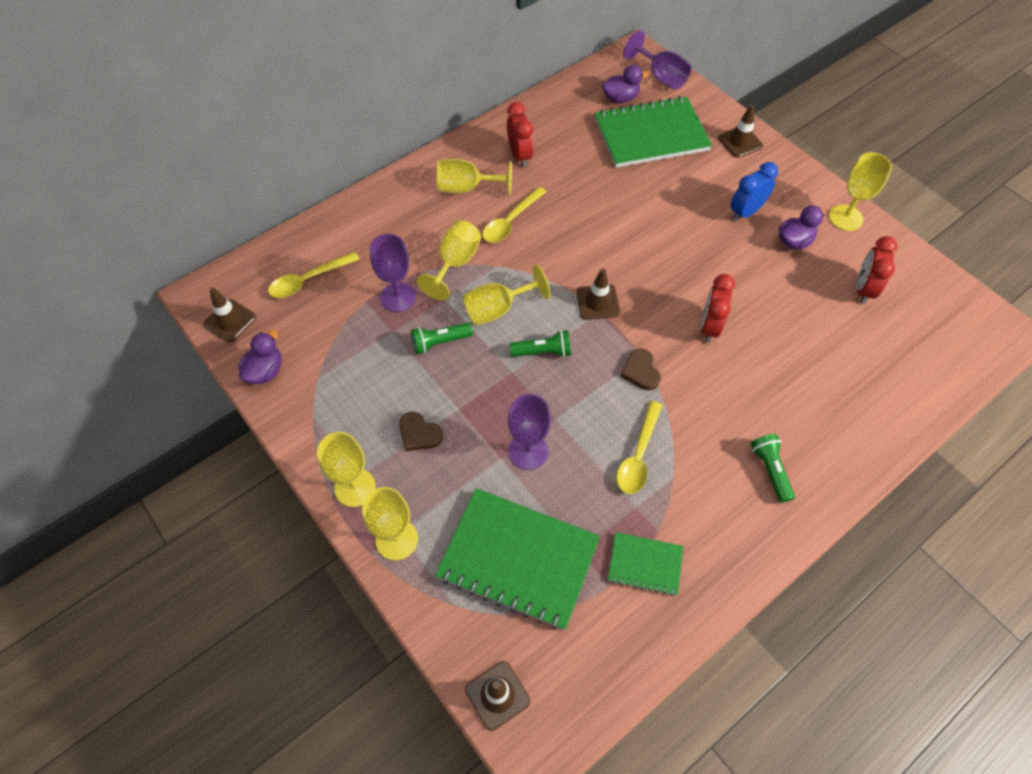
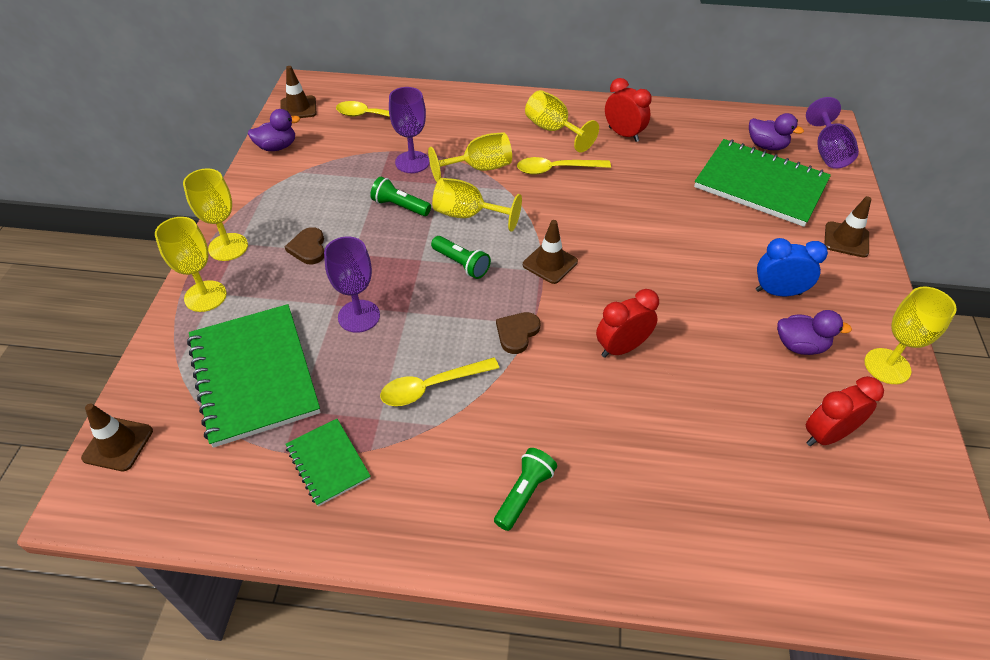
camera: 45 degrees right, 10 degrees down
(520, 156) = (623, 134): red clock -> red clock turned 75 degrees counterclockwise

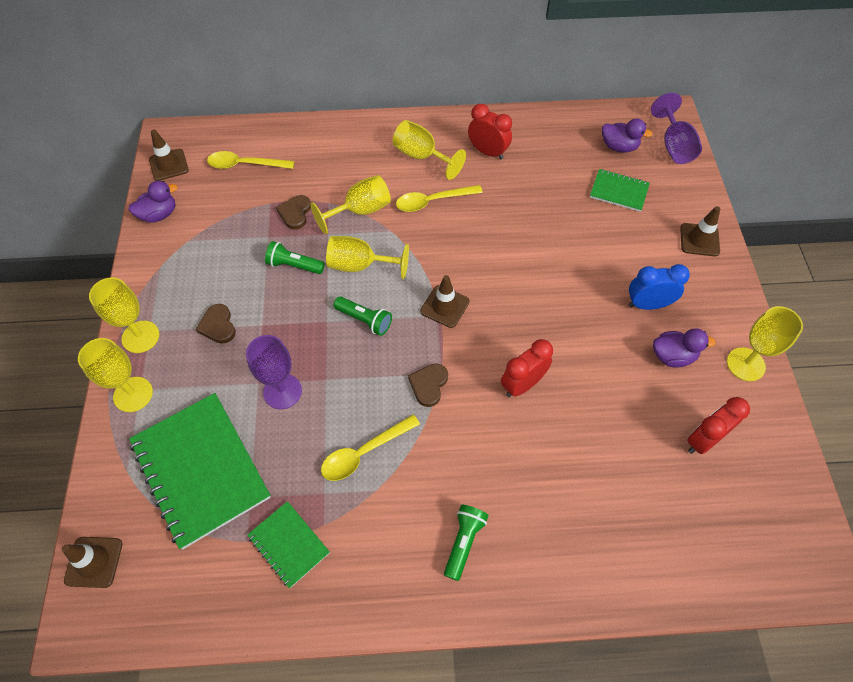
camera: 10 degrees left, 10 degrees up
(412, 162) = (295, 213): purple goblet -> brown heart
(760, 185) = (619, 191): green notebook -> green notebook, size x0.51

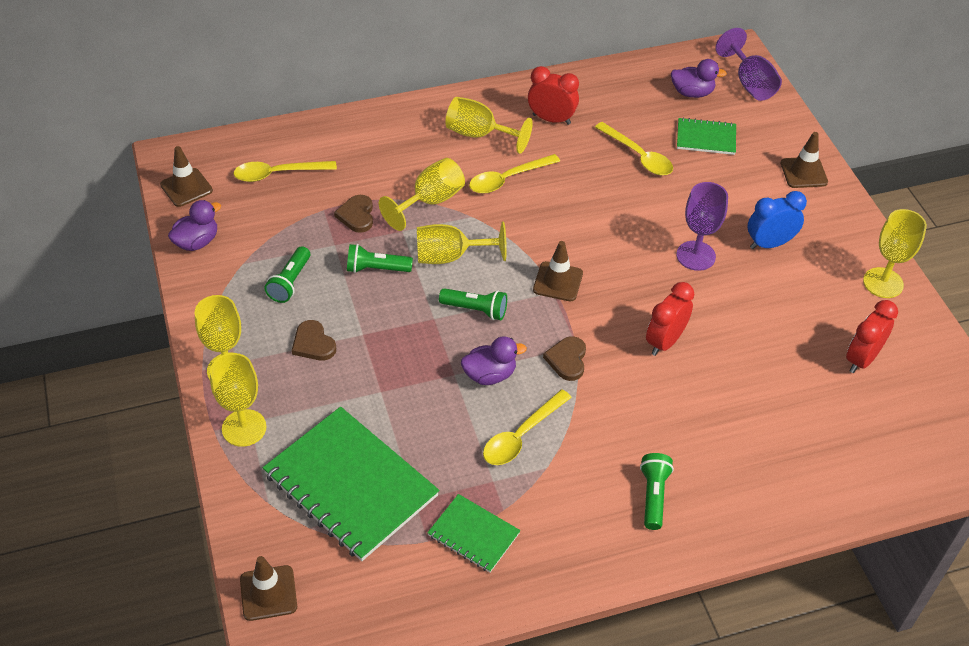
camera: 15 degrees left, 10 degrees down
(219, 265) = (290, 282): none -> green flashlight
(282, 391) = (411, 394): purple goblet -> purple goblet (695, 256)
(553, 198) = (638, 156): none -> yellow spoon
(672, 356) = (809, 288): purple duck -> purple duck (490, 375)

